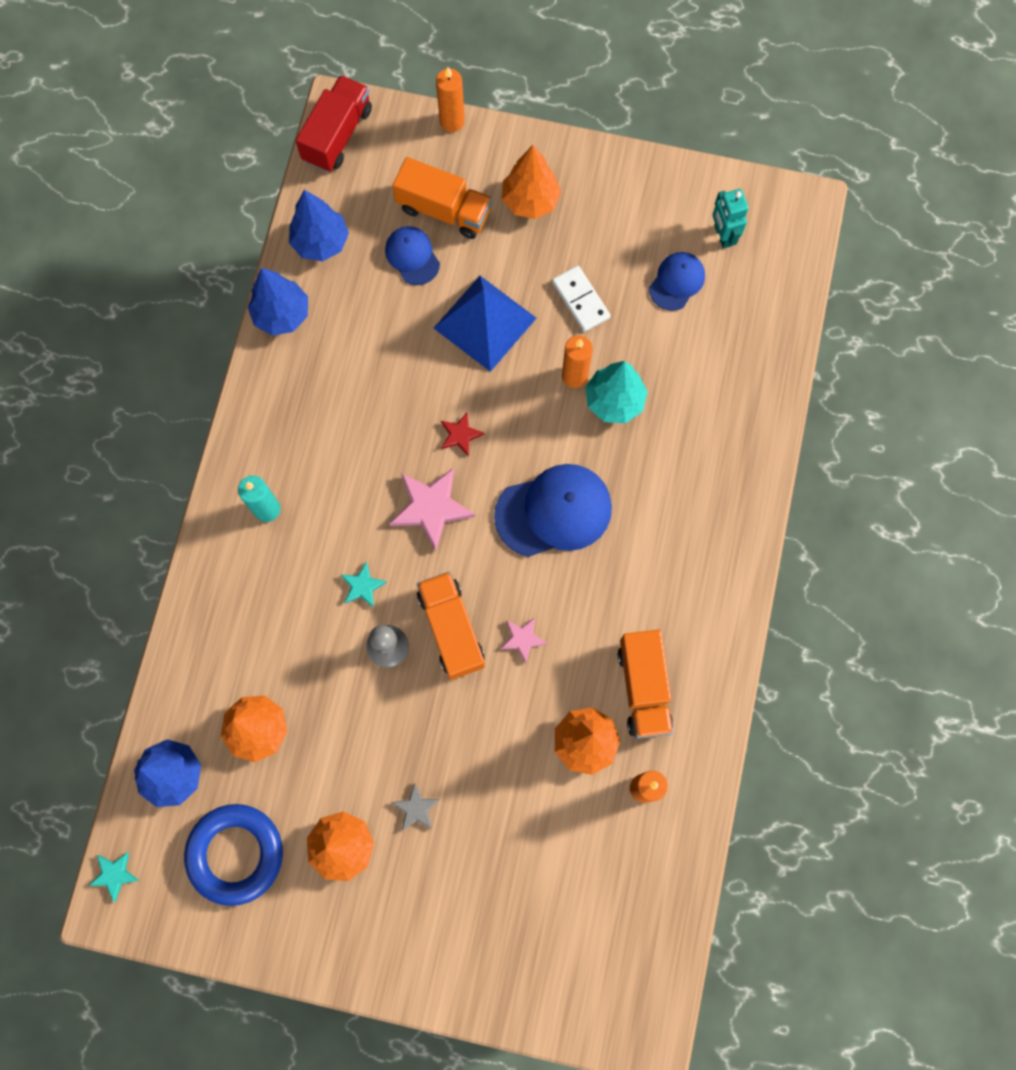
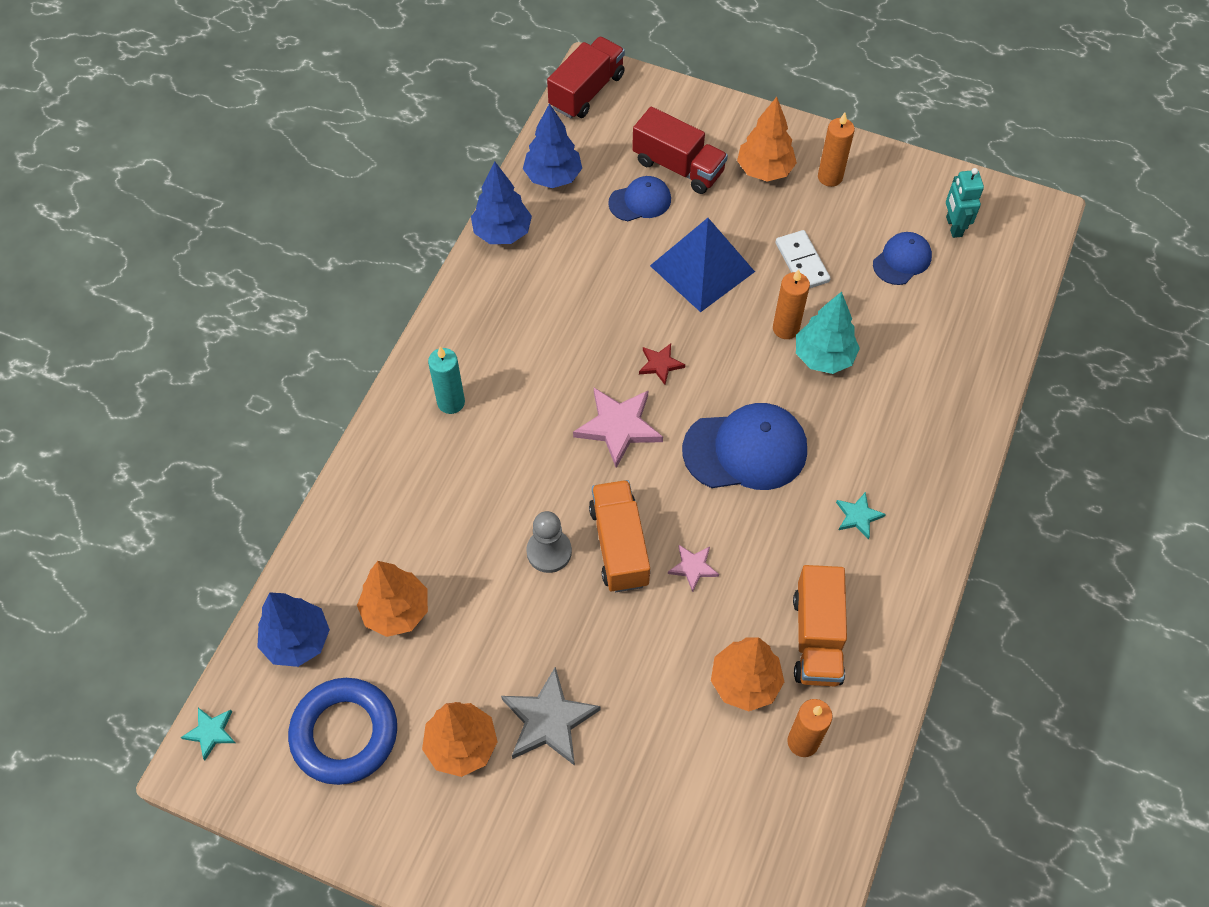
camera: 10 degrees right, 15 degrees down
(362, 586) = (534, 489): turquoise star -> turquoise star (858, 516)
(412, 256) = (640, 201): blue cap -> blue cap turned 90 degrees clockwise
(416, 808) = (549, 720): grey star -> grey star, size x1.85
(444, 210) = (678, 167): orange truck -> red truck
(452, 121) = (699, 95): orange candle -> orange candle (830, 177)

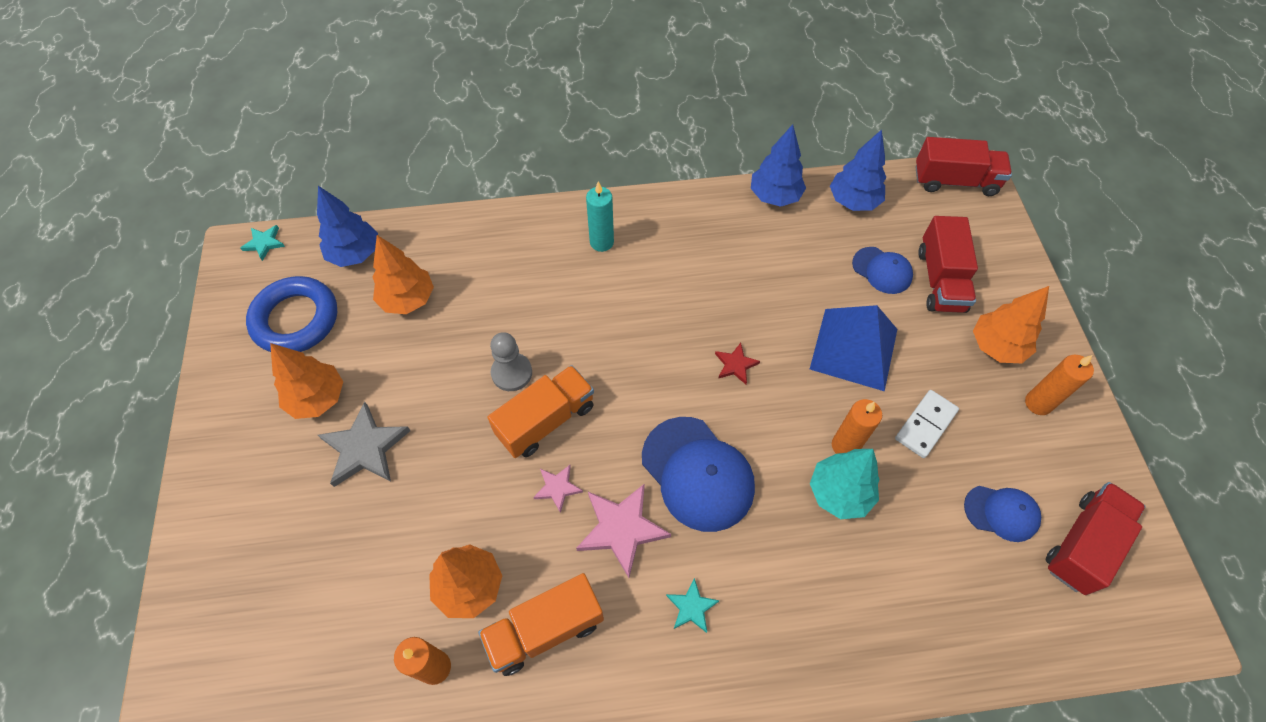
camera: 60 degrees right, 0 degrees up
(618, 427) = (655, 364): pink star -> pink star (621, 529)
(953, 226) = (1083, 544): turquoise robot -> red truck

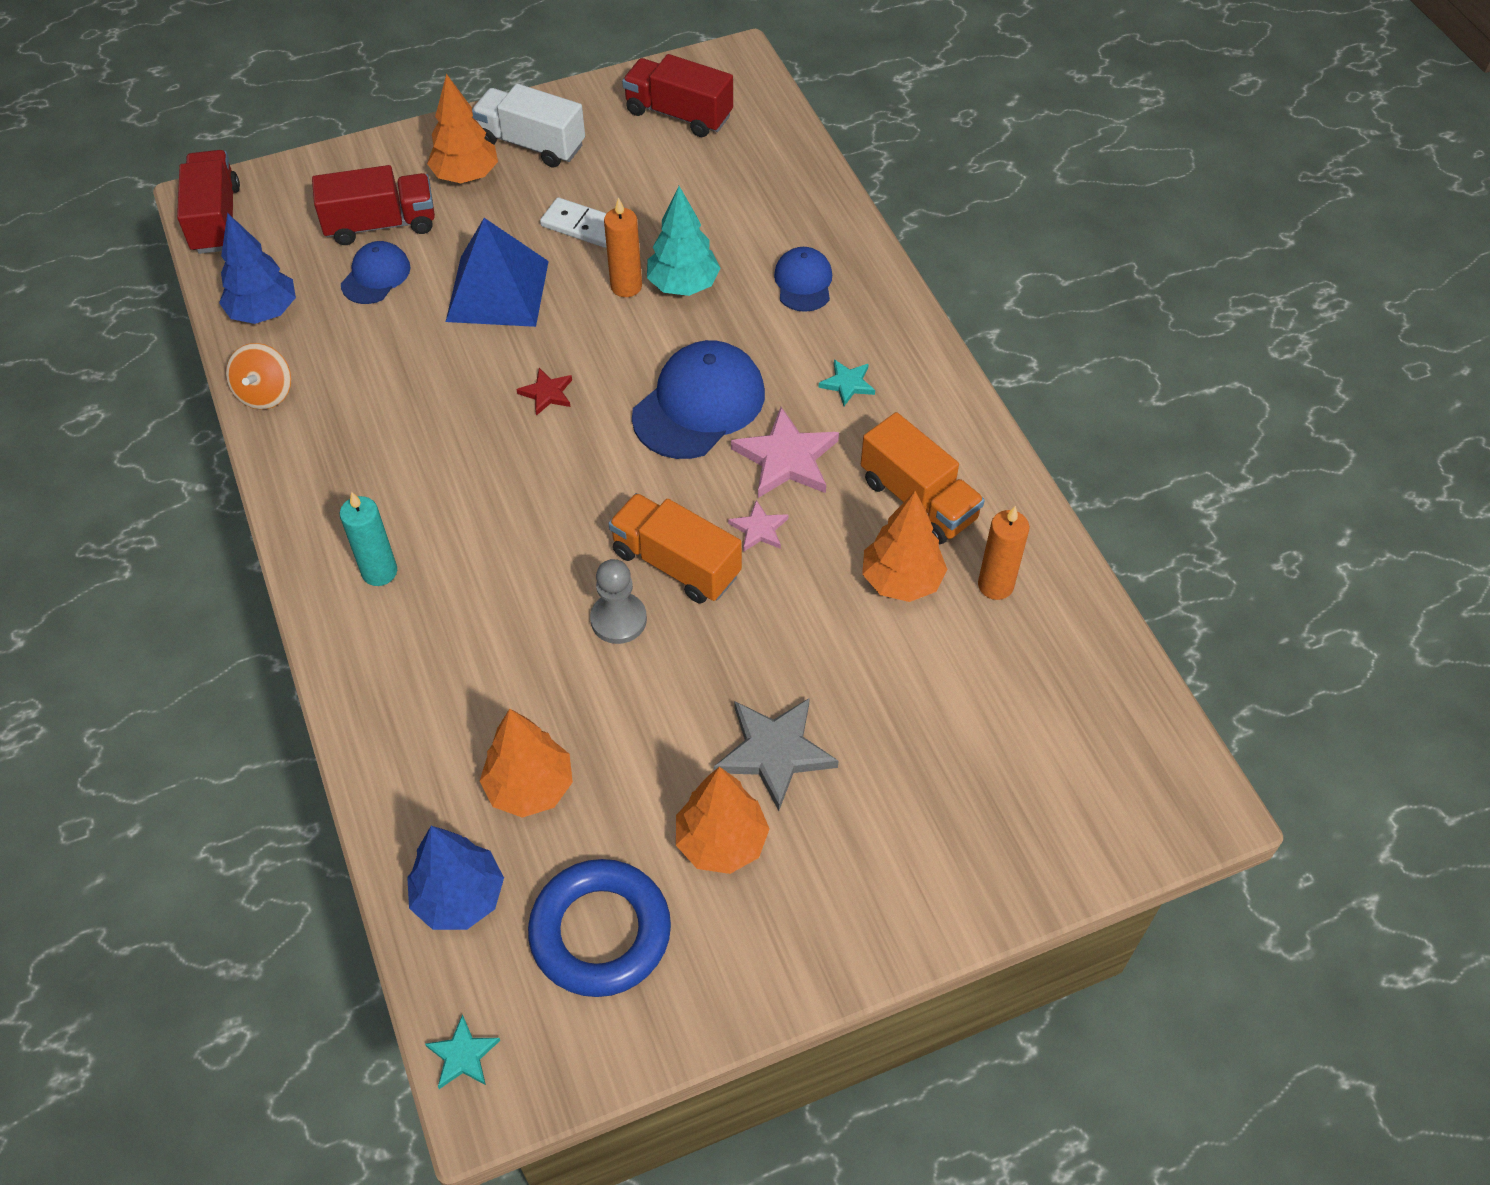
camera: 105 degrees left, 5 degrees down
(774, 196) = (265, 393): blue tree -> orange spinning top
(1001, 513) = (665, 167): blue cap -> blue cap (803, 282)
(1038, 403) = (531, 144): orange candle -> white truck

